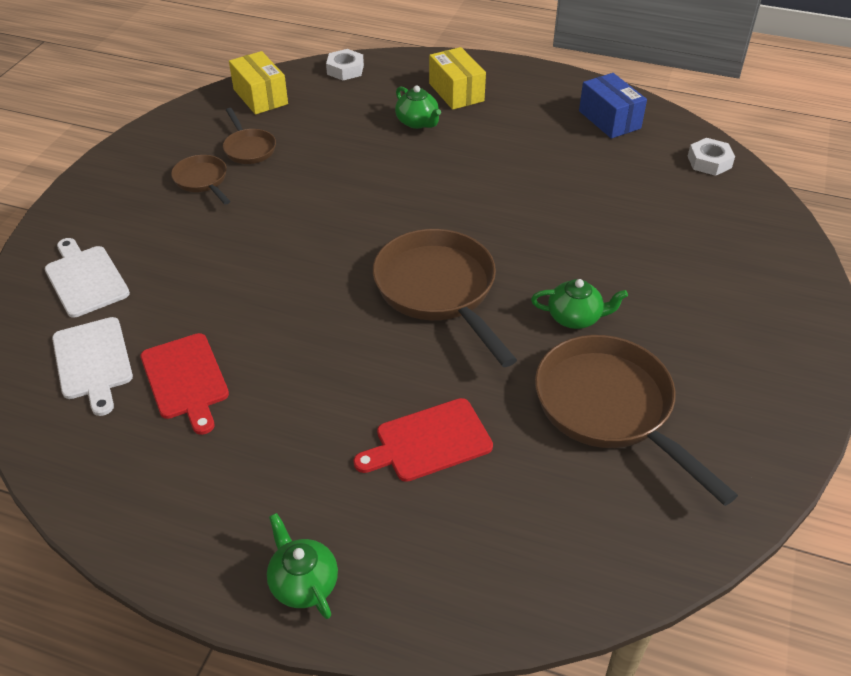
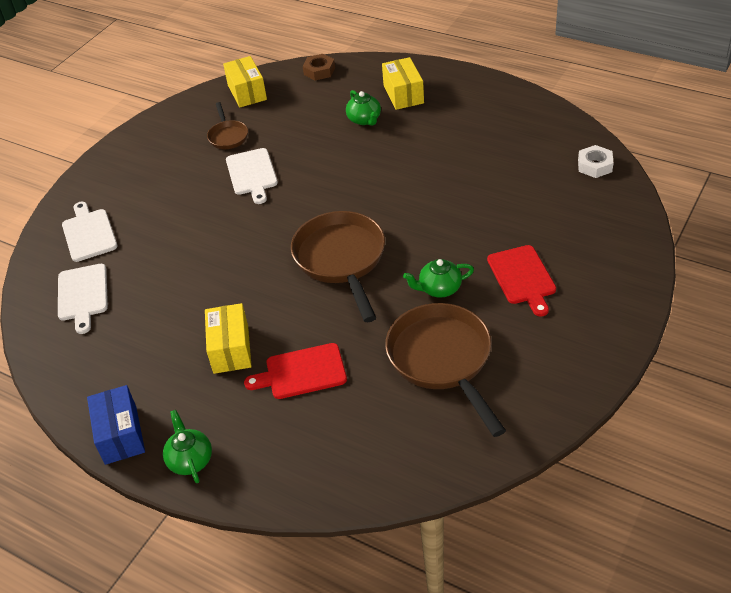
camera: 15 degrees right, 0 degrees up
(186, 379) = (143, 313): red cutting board -> red cutting board (522, 277)
(202, 180) = (187, 161): brown pan -> none
(292, 192) = (252, 174): none -> white cutting board
(322, 418) = (231, 349): none -> yellow box
(345, 70) = (319, 71): white nut -> brown nut
(575, 317) = (439, 288): green teapot -> green teapot turned 150 degrees clockwise
(609, 120) = (523, 124): blue box -> blue box (120, 435)

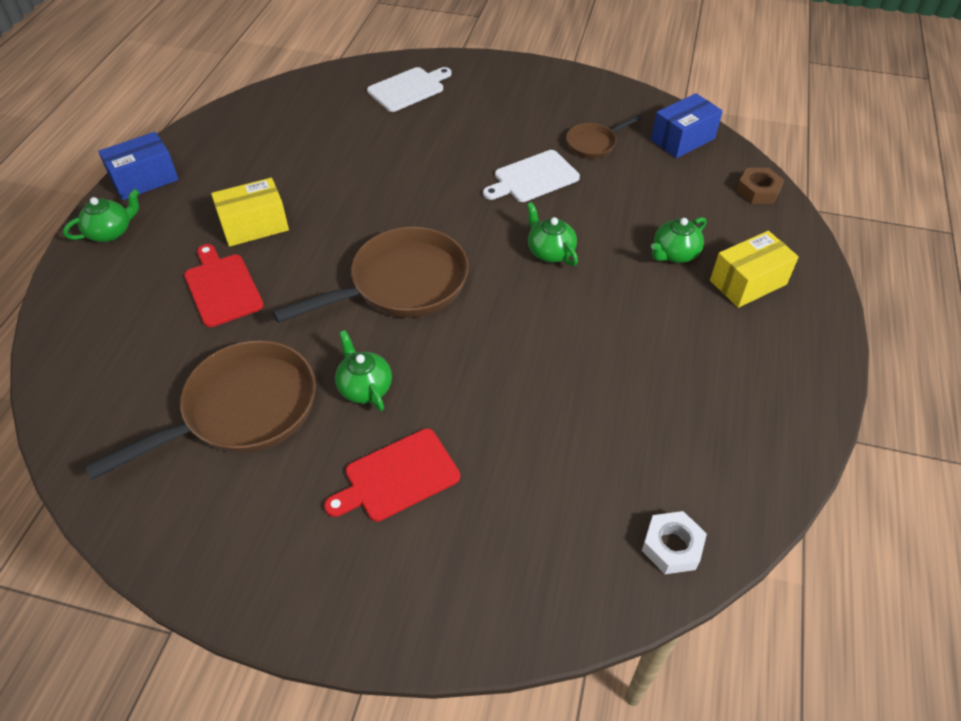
camera: 70 degrees right, 5 degrees up
(83, 295) = (322, 108): white cutting board -> none
(247, 92) = (682, 139): yellow box -> blue box
(338, 177) = (550, 251): none -> green teapot

